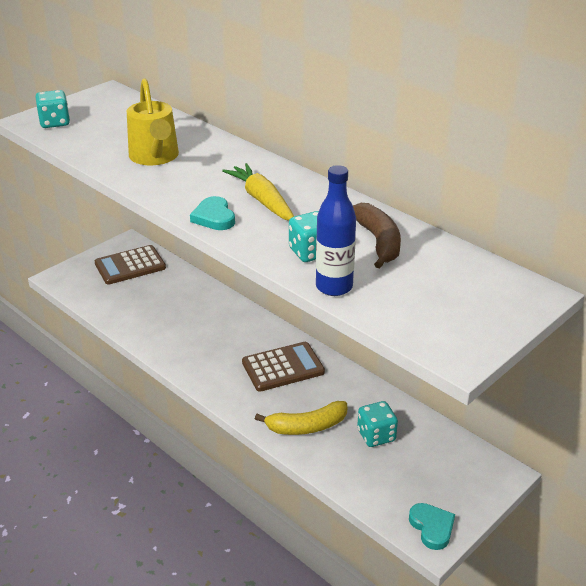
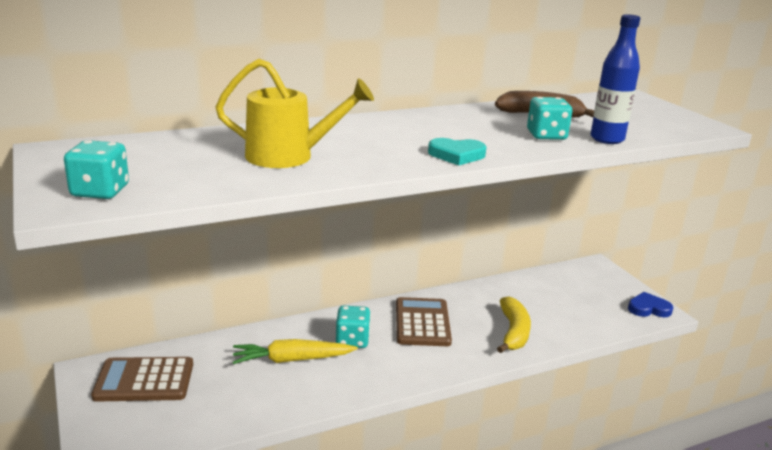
camera: 70 degrees left, 10 degrees down
(130, 266) = (144, 380): brown calculator -> brown calculator turned 90 degrees clockwise
(262, 200) = (437, 133): yellow carrot -> yellow carrot (292, 360)
(376, 435) = (538, 302): turquoise dice -> turquoise dice (352, 340)
(432, 527) = (648, 308): turquoise heart -> blue heart

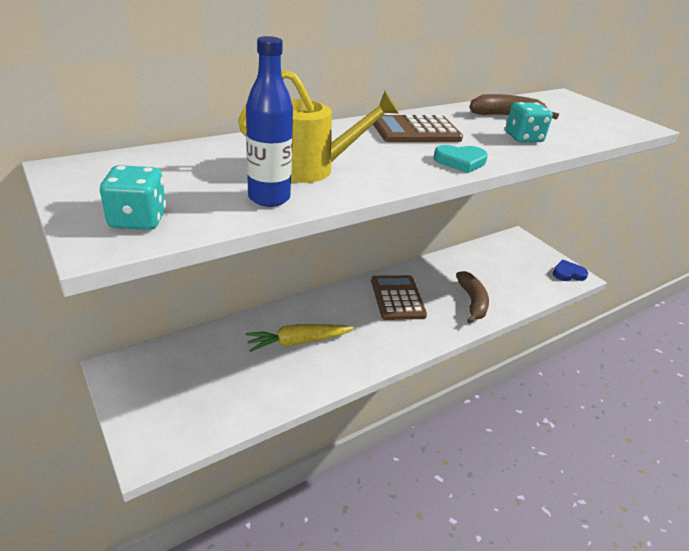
camera: 10 degrees left, 10 degrees up
(144, 380) = (171, 373): brown calculator -> brown calculator (415, 131)
(352, 340) = (344, 319): turquoise dice -> none
(513, 332) = (472, 302): yellow banana -> brown banana
(607, 139) = (574, 140): blue bottle -> blue bottle (269, 198)

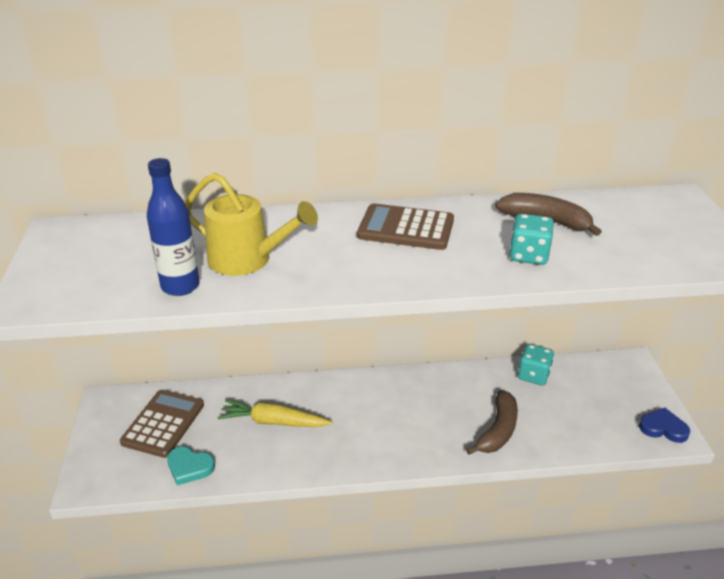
camera: 30 degrees right, 0 degrees up
(138, 219) = (64, 288): turquoise dice -> turquoise dice (533, 375)
(397, 298) = (411, 402): brown calculator -> brown calculator (163, 423)
(460, 162) = (410, 276): turquoise heart -> turquoise heart (189, 467)

